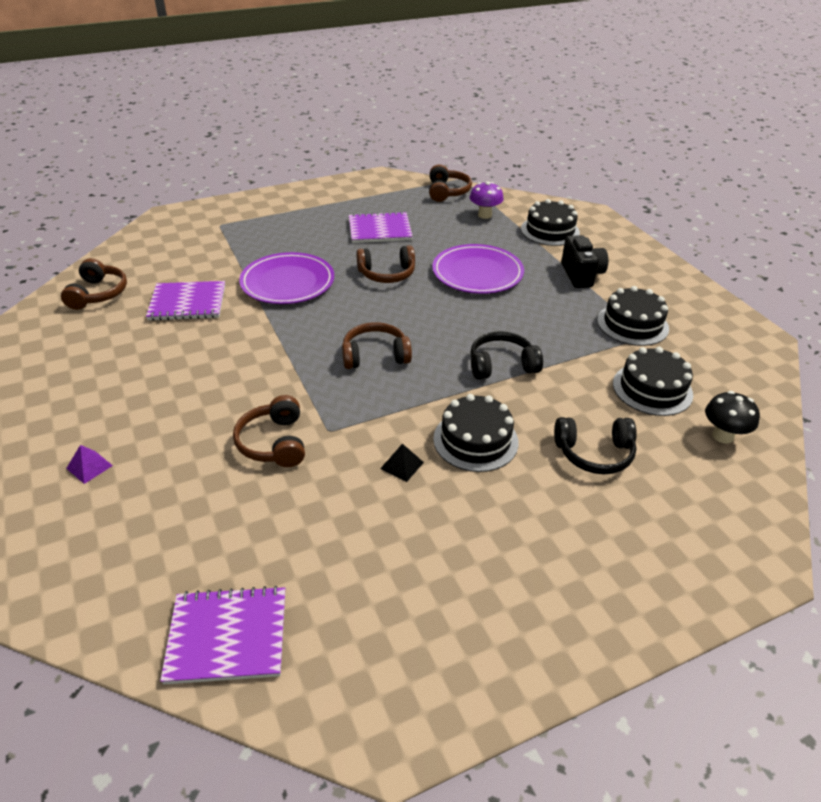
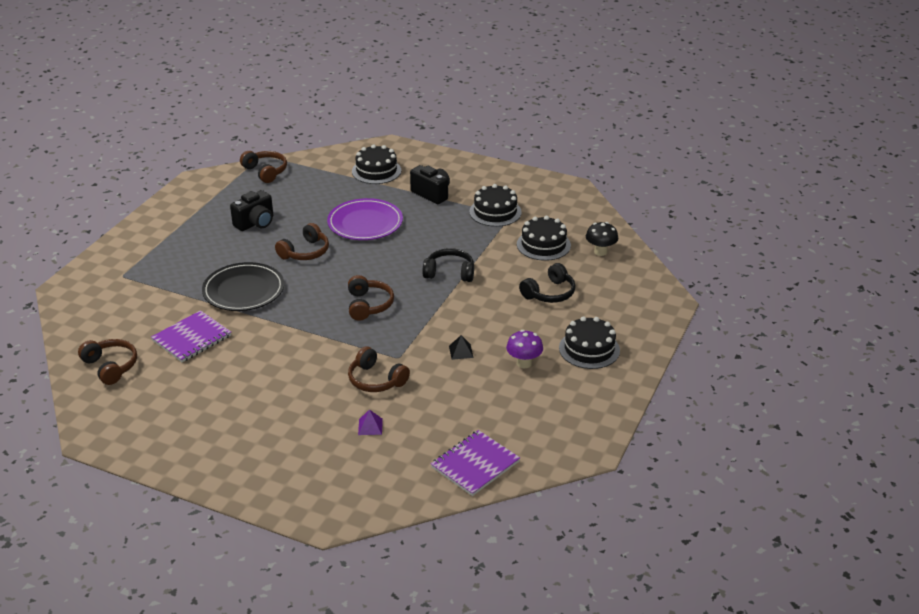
camera: 40 degrees left, 5 degrees down
(89, 467) = (285, 450): purple pyramid -> purple pyramid (370, 426)
(287, 283) = (243, 291): purple plate -> black plate
(375, 355) = (368, 305): brown headphones -> brown headphones turned 135 degrees clockwise
(380, 230) = (255, 223): purple notebook -> black camera
(475, 440) = (483, 319): black cake -> black cake (589, 349)
(484, 215) = (317, 178): purple mushroom -> purple mushroom (524, 363)
(501, 365) = (449, 273): black headphones -> black headphones turned 60 degrees clockwise

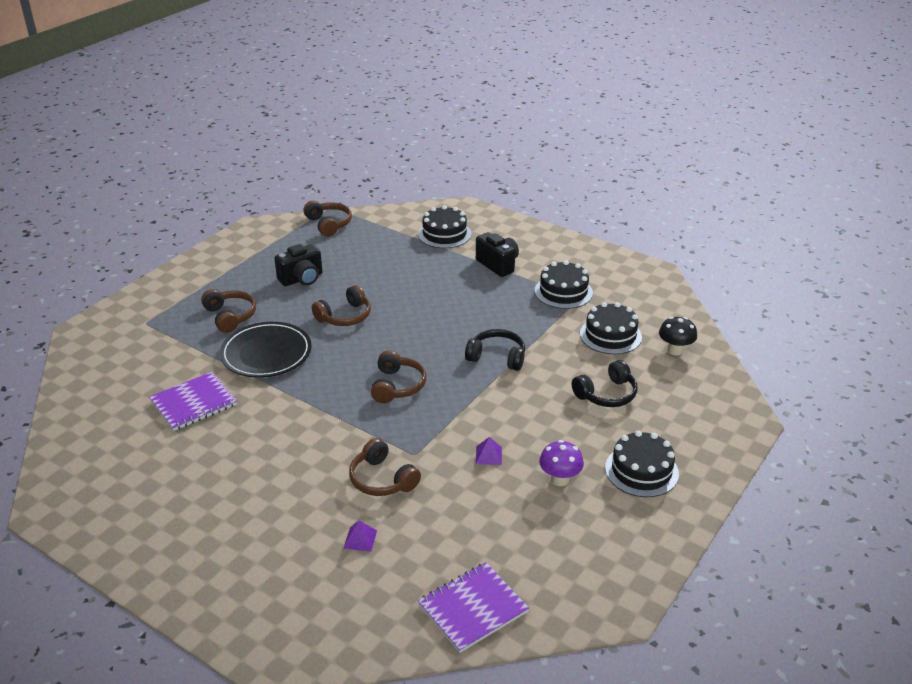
camera: 10 degrees right, 0 degrees up
(111, 366) = (97, 426): brown headphones -> brown headphones (230, 316)
(365, 223) = (418, 290): purple plate -> none
(461, 351) = (488, 455): black pyramid -> purple pyramid

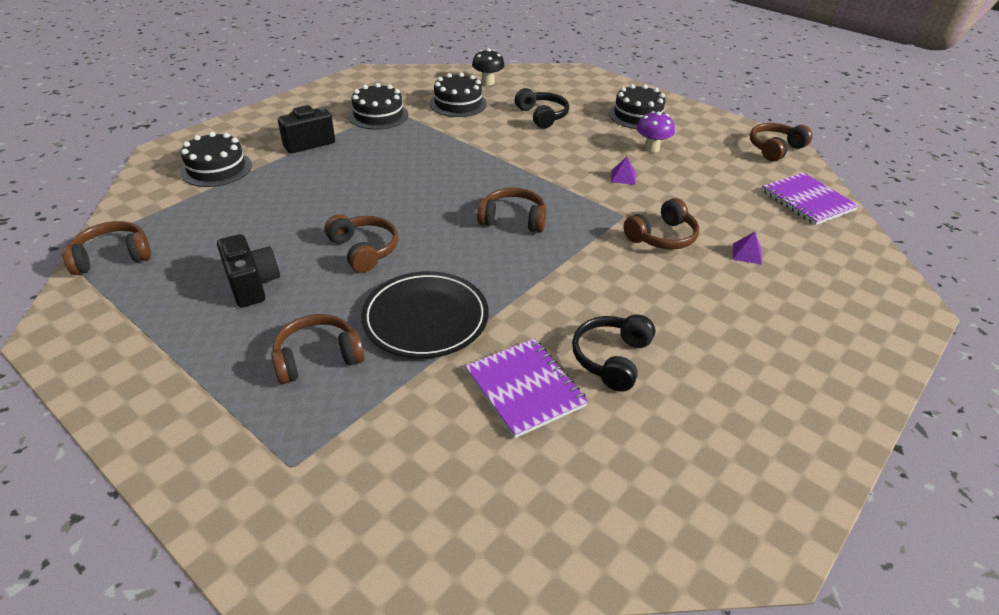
camera: 85 degrees left, 5 degrees up
(497, 357) = (476, 159): black headphones -> black headphones (611, 358)
(598, 597) = (775, 149): none -> brown headphones

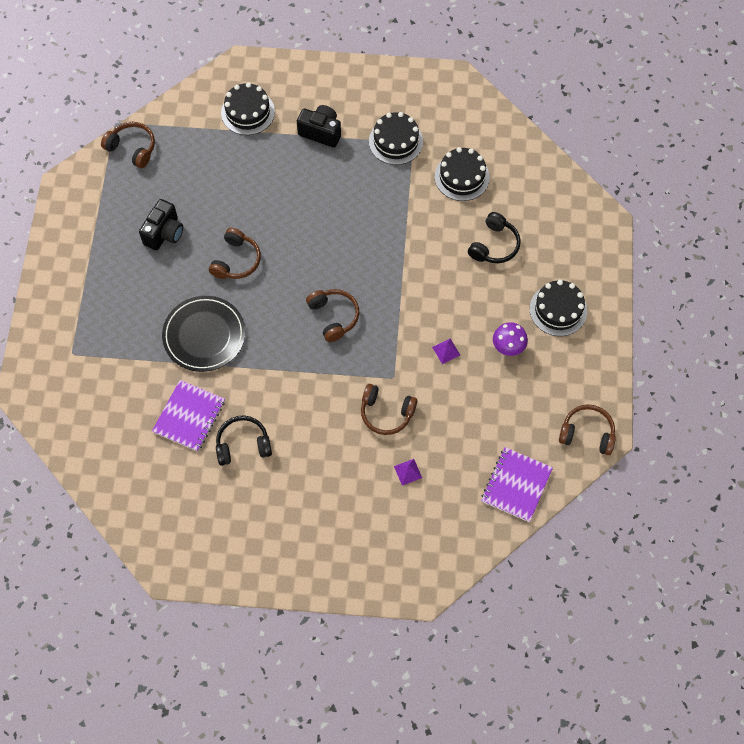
camera: 55 degrees right, 25 degrees up
(317, 357) = (139, 309): brown headphones -> none
(488, 82) = (519, 170): black mushroom -> none

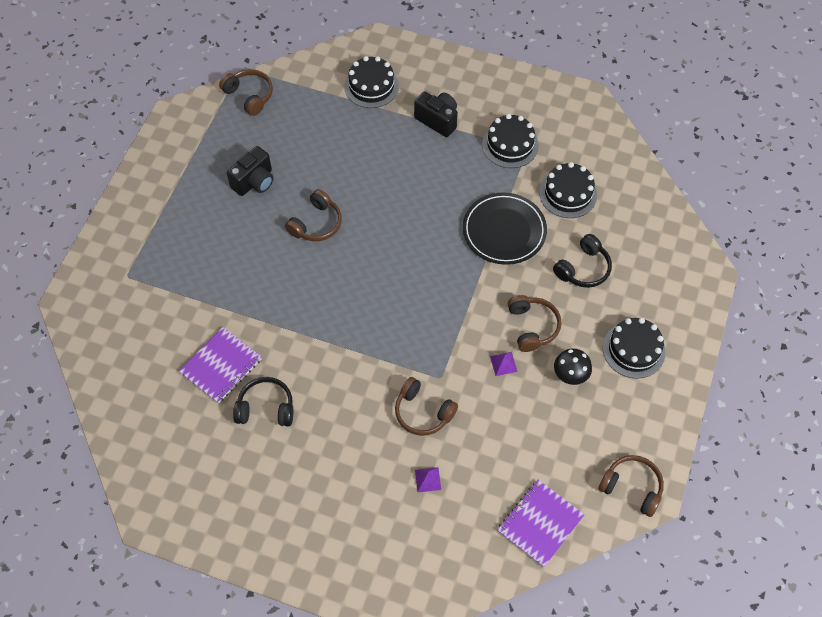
camera: 15 degrees right, 5 degrees down
(204, 335) = (261, 289): black plate -> black plate (504, 231)
(334, 316) = (397, 301): brown headphones -> brown headphones (532, 326)
(508, 347) = (570, 376): purple mushroom -> black mushroom

